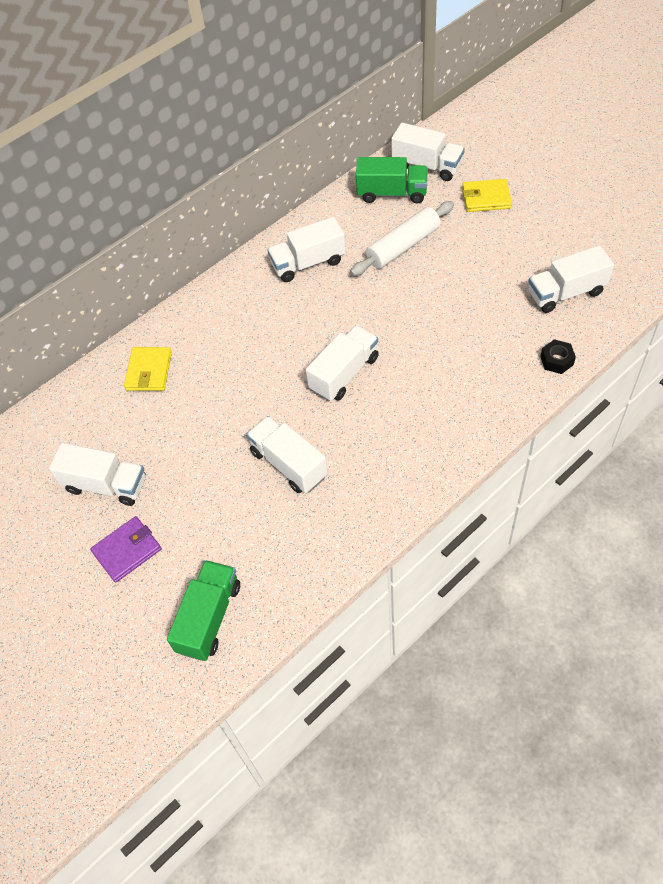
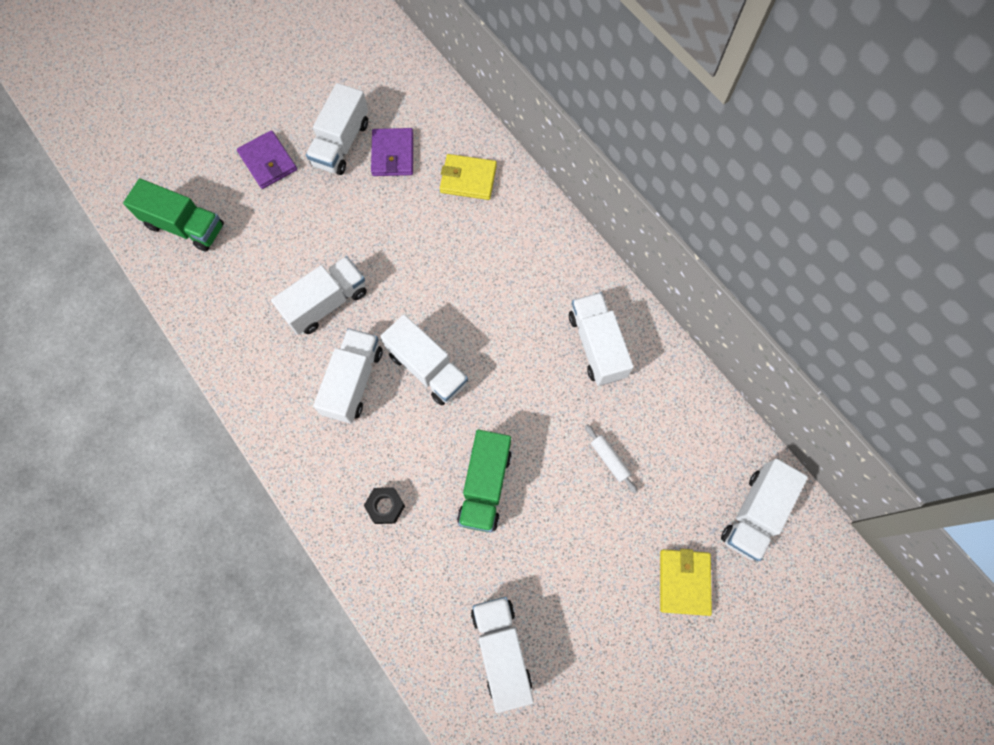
camera: 90 degrees right, 15 degrees up
(120, 437) = (393, 154): none -> purple wallet
(365, 427) = (353, 382): none -> white truck
(392, 193) = (706, 459): green truck -> green truck (485, 485)
(403, 246) = (609, 459): white rolling pin -> white rolling pin, size x0.48
(556, 360) = (399, 610): black nut -> black nut (385, 506)

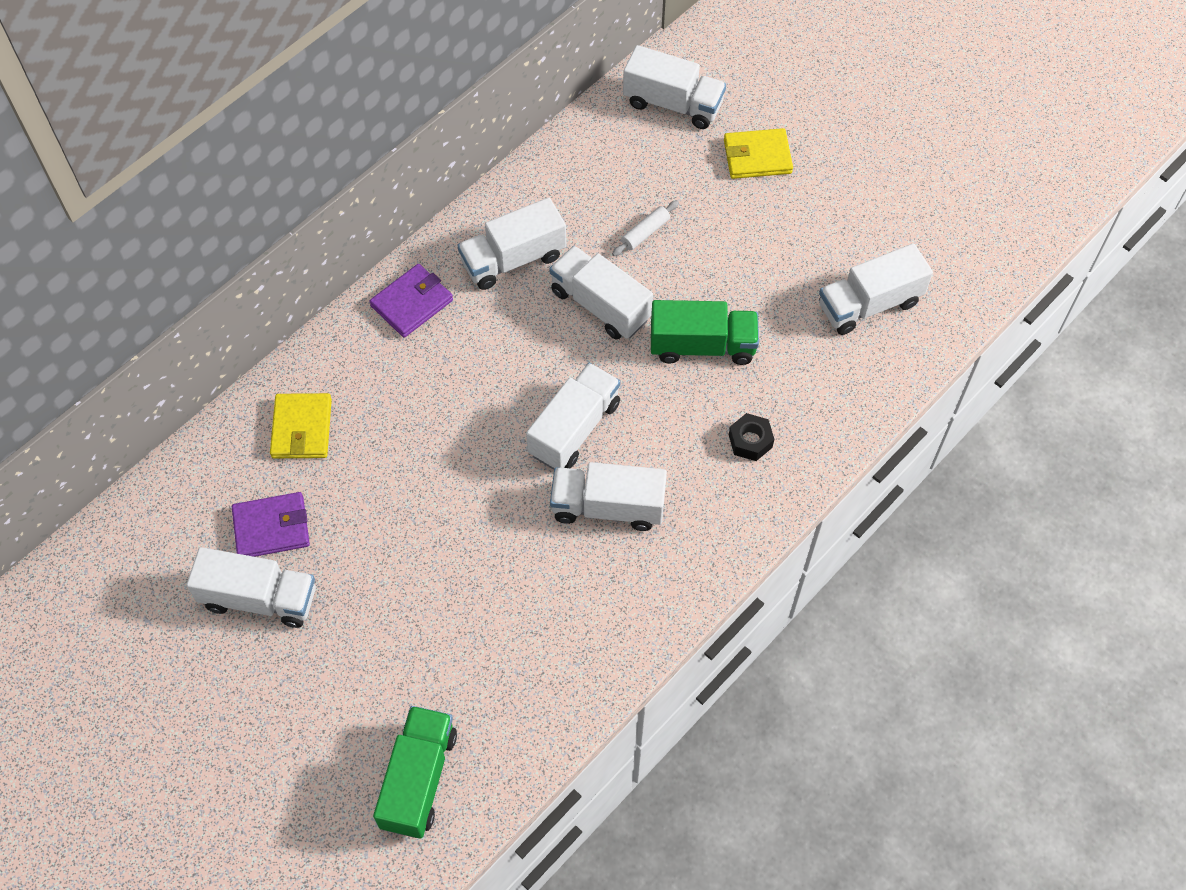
camera: 100 degrees left, 10 degrees down
(268, 162) = (299, 691): purple wallet -> purple wallet (412, 303)
(326, 303) = (508, 562): white truck -> white truck (600, 305)

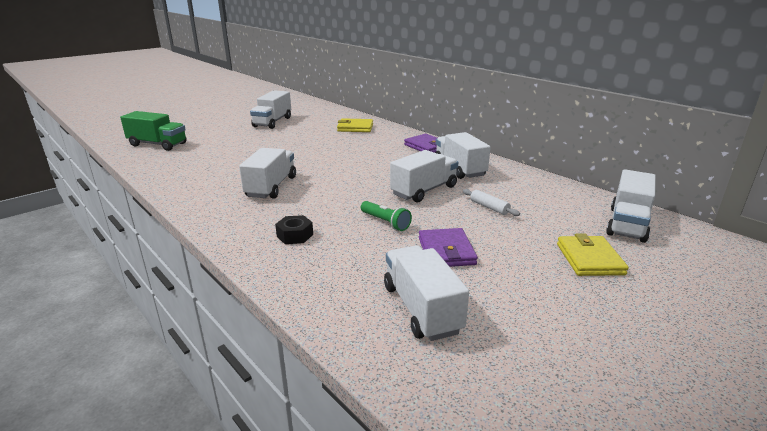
camera: 95 degrees right, 35 degrees down
(271, 527) = (306, 123): purple wallet -> purple wallet (446, 251)
(574, 428) = (331, 180): white truck -> none
(702, 345) = (385, 222): green truck -> green flashlight

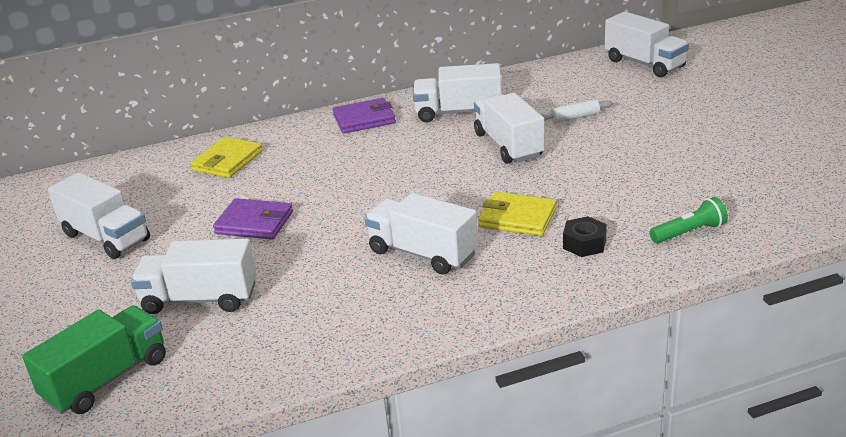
camera: 65 degrees left, 5 degrees up
(385, 222) = (580, 181): green flashlight -> green flashlight (689, 232)
(421, 309) = (756, 188): white truck -> white truck (200, 299)
(446, 251) = (659, 158): purple wallet -> purple wallet (254, 223)
(589, 259) = (699, 96): yellow wallet -> yellow wallet (517, 218)

